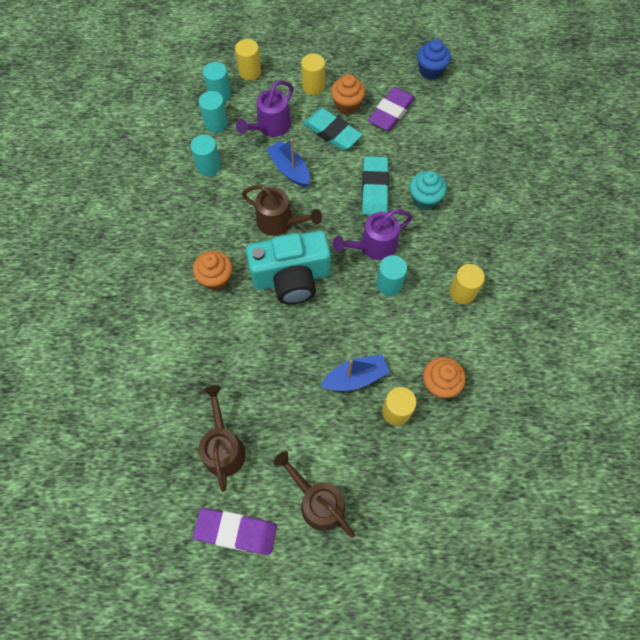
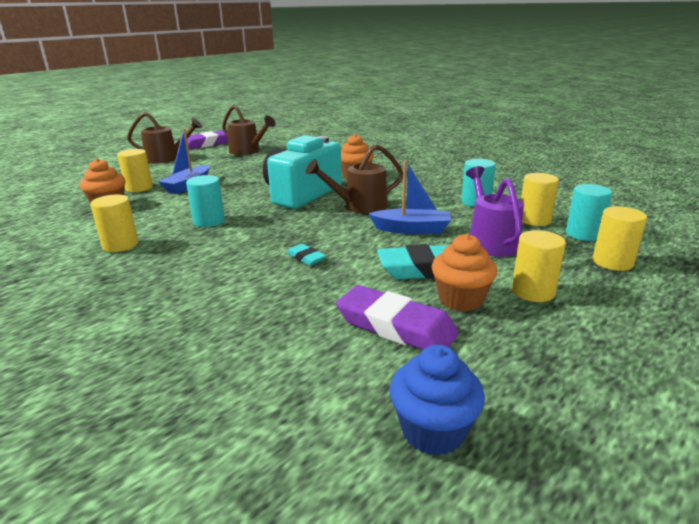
camera: 135 degrees right, 40 degrees down
(216, 123) = (534, 220): turquoise cylinder -> yellow cylinder
(373, 246) = (252, 230): purple watering can -> none
(374, 189) = (306, 258): turquoise eraser -> turquoise eraser, size x0.49
(391, 112) = (395, 327): purple eraser -> purple eraser turned 45 degrees counterclockwise
(424, 199) = (234, 278): turquoise cupcake -> none

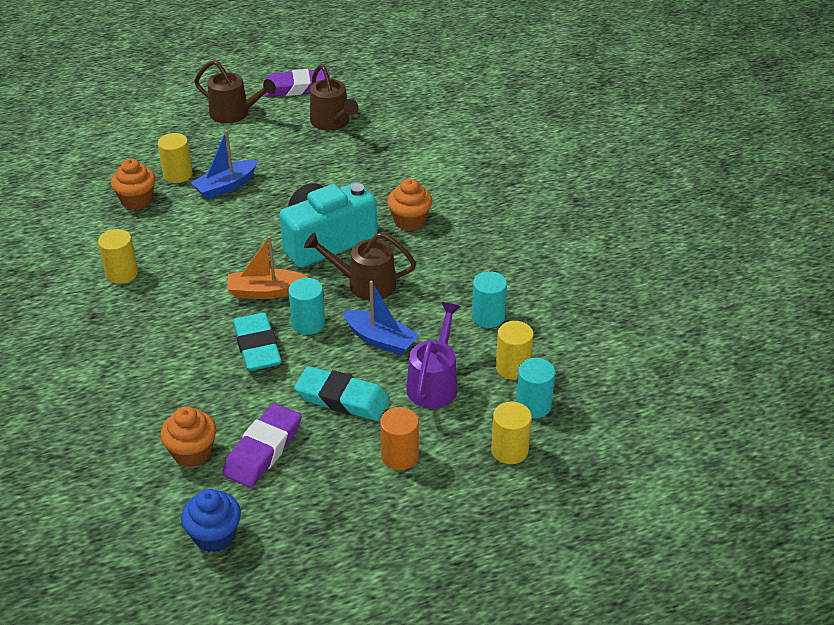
camera: 25 degrees right, 15 degrees up
(209, 221) = (211, 261): turquoise cylinder -> turquoise cylinder (308, 323)
(278, 226) = (265, 292): none -> orange boat
(306, 258) = (257, 347): turquoise eraser -> turquoise eraser, size x2.05
(395, 327) = (263, 450): purple eraser -> purple eraser turned 60 degrees clockwise
(460, 299) = (335, 442): orange cupcake -> orange cupcake (192, 453)
(533, 291) = (399, 456): yellow cylinder -> orange cylinder

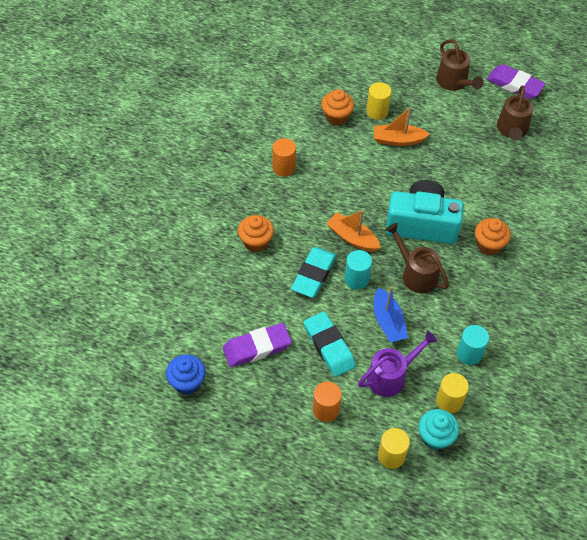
camera: 40 degrees right, 15 degrees up
(122, 273) = (284, 167): yellow cylinder -> orange cylinder
(192, 453) = (219, 320): orange cupcake -> orange cupcake (256, 242)
(226, 186) = (398, 140): blue boat -> orange boat
(533, 405) = (435, 437): turquoise cylinder -> turquoise cupcake

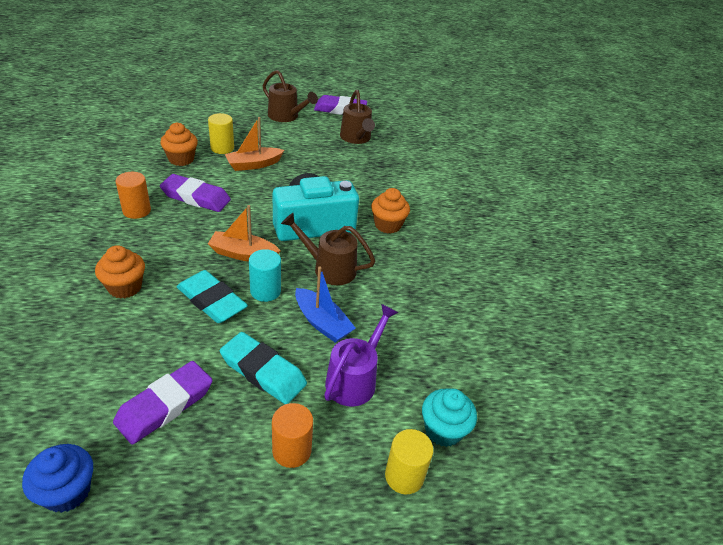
camera: 30 degrees left, 15 degrees down
(313, 275) = (212, 301): turquoise eraser -> turquoise eraser turned 45 degrees counterclockwise
(335, 166) = (196, 197): none -> purple eraser
(449, 401) = (435, 383): yellow cylinder -> none
(469, 353) = (427, 326): turquoise cylinder -> none

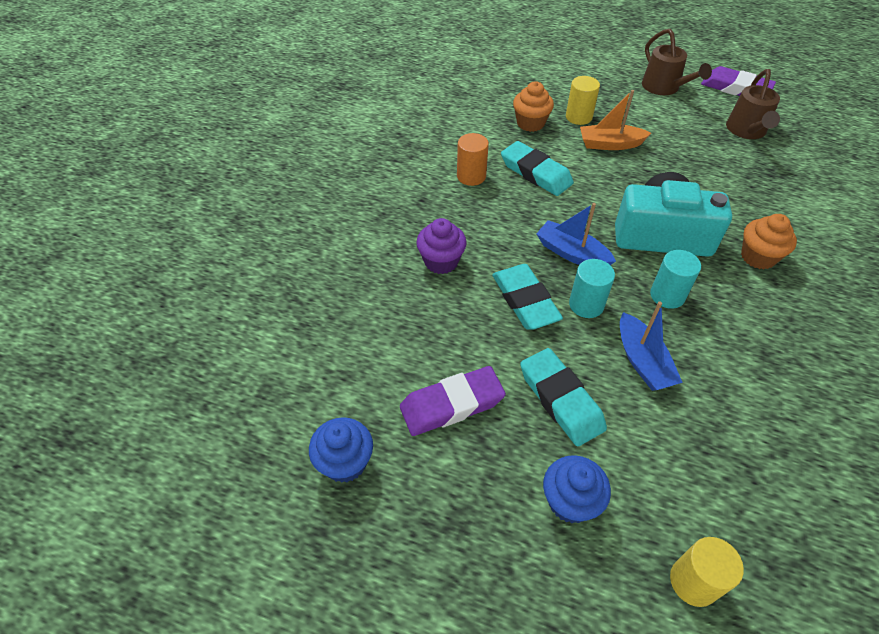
camera: 30 degrees right, 10 degrees up
(125, 287) = (441, 261): orange cupcake -> purple cupcake
(196, 197) = (536, 173): purple eraser -> turquoise eraser
(243, 254) = (572, 253): orange boat -> blue boat
(291, 450) = (570, 501): orange cylinder -> blue cupcake
(328, 268) = (667, 295): brown watering can -> turquoise cylinder
(355, 378) = (664, 442): purple watering can -> none
(443, 430) = (759, 544): turquoise cupcake -> none

